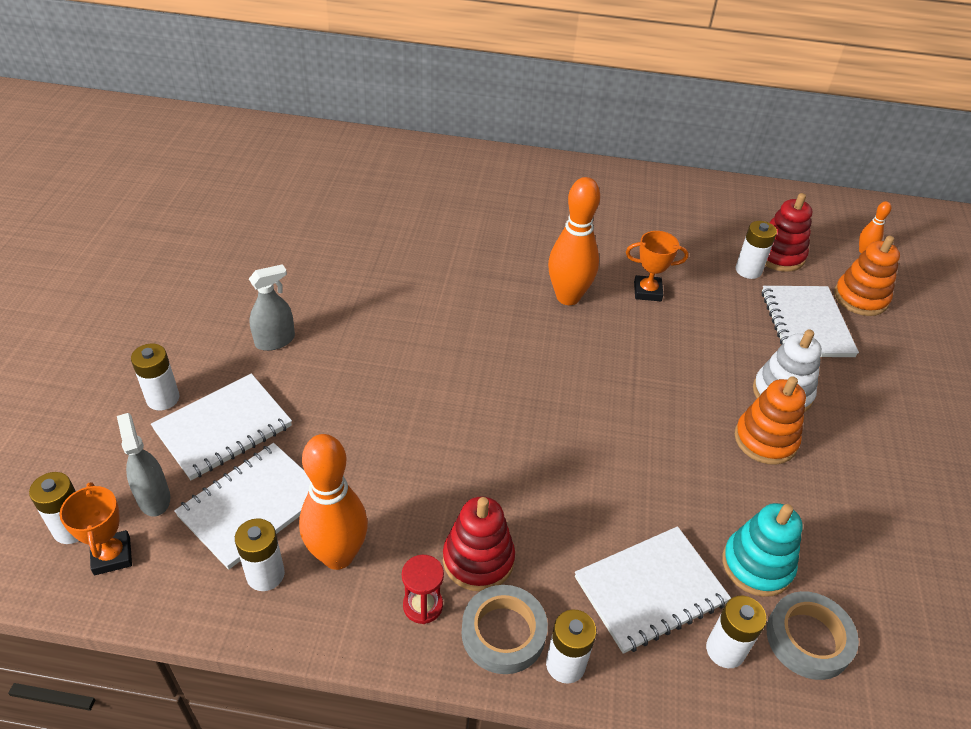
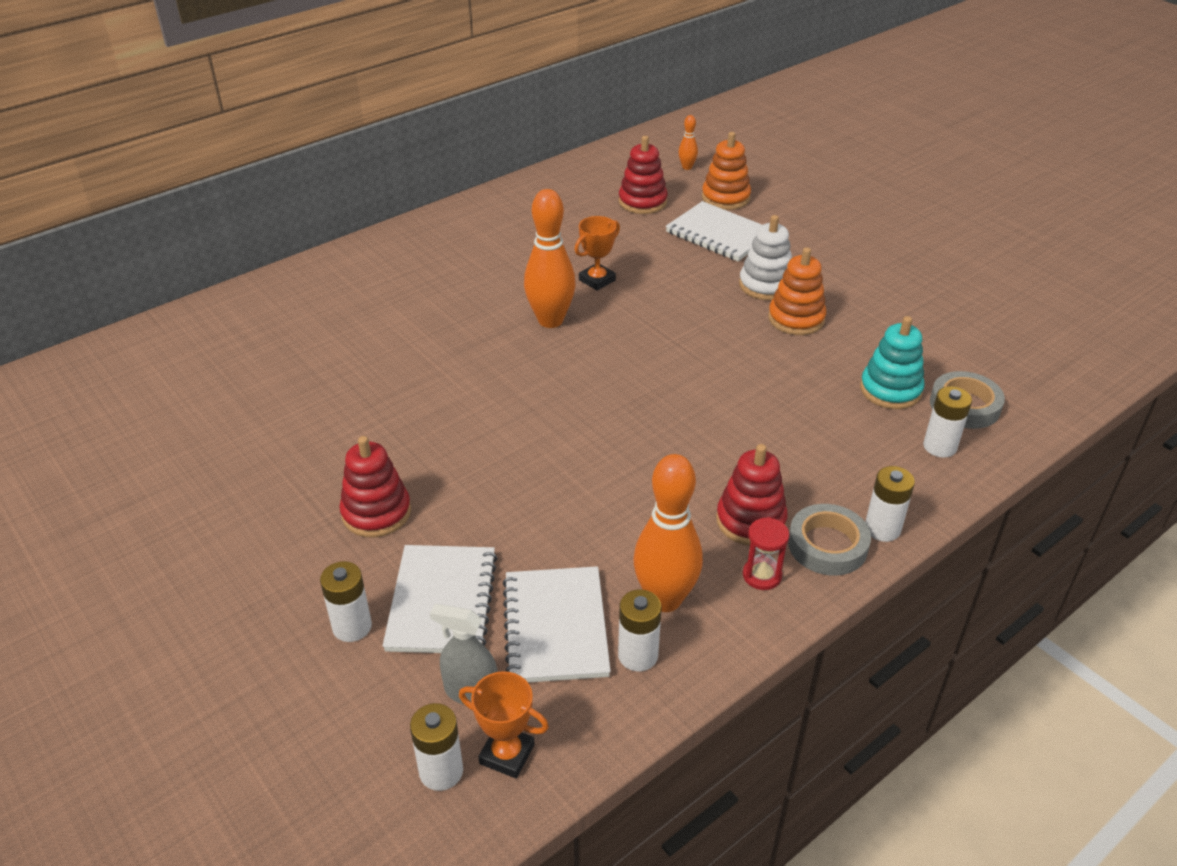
camera: 45 degrees left, 5 degrees down
(275, 341) = (376, 512): grey spray bottle -> red stacking toy
(650, 590) = (862, 450): white notebook -> none
(748, 270) = (638, 224): white battery -> none

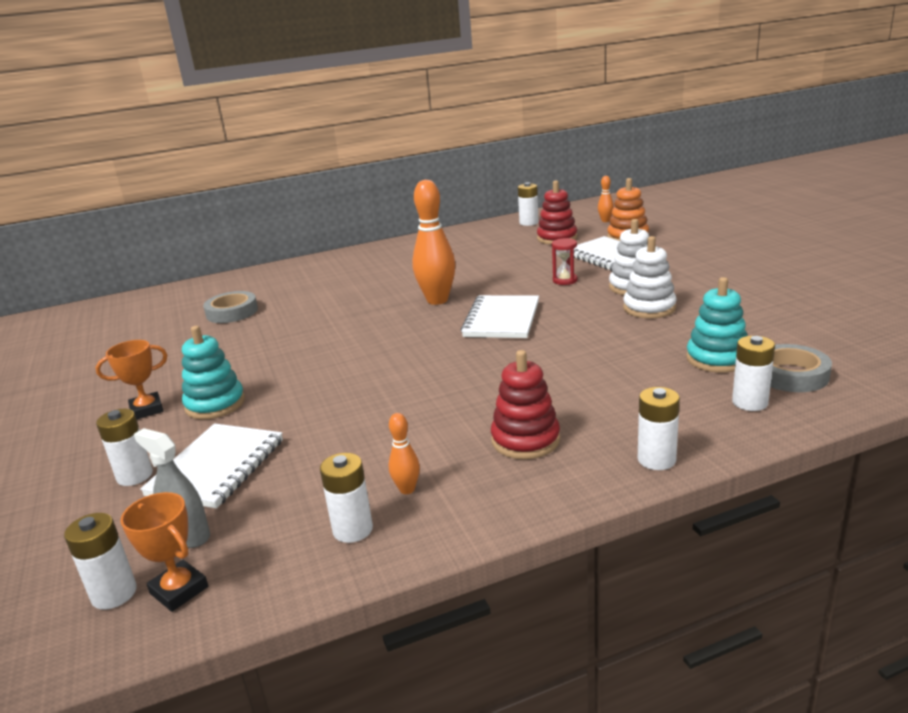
camera: 20 degrees right, 15 degrees down
(376, 512) = (215, 404): red stacking toy -> turquoise stacking toy
(556, 627) = (296, 497): white notebook -> white notebook (502, 319)
(594, 172) = (529, 223): none -> white battery
(597, 280) = (490, 279): orange trophy -> orange trophy (147, 410)
(665, 599) = (407, 489): orange bowling pin -> orange bowling pin, size x0.46
(762, 575) = (511, 482): red hourglass -> red hourglass (565, 280)
(796, 319) = (649, 308): orange stacking toy -> white stacking toy
(827, 545) = (591, 466): grey tape -> grey tape (232, 312)

